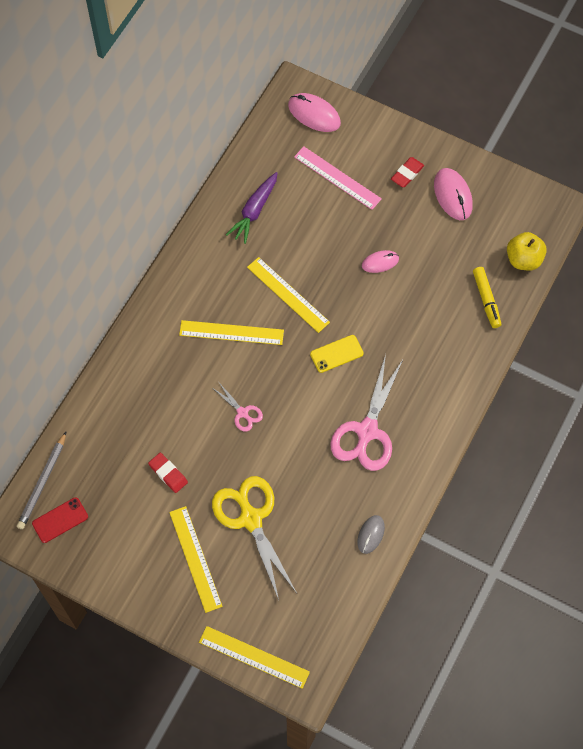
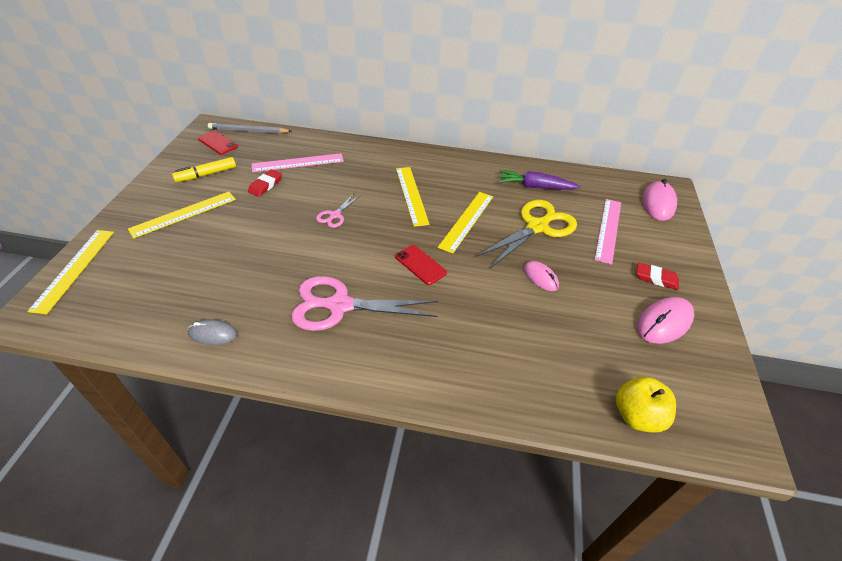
camera: 70 degrees right, 20 degrees down
(134, 435) = (298, 162): none -> pink ruler
(251, 519) = (226, 240): yellow scissors -> yellow scissors (537, 227)
(336, 354) = (420, 265): yellow phone -> red phone
(486, 300) = (555, 385): yellow marker -> yellow marker (206, 174)

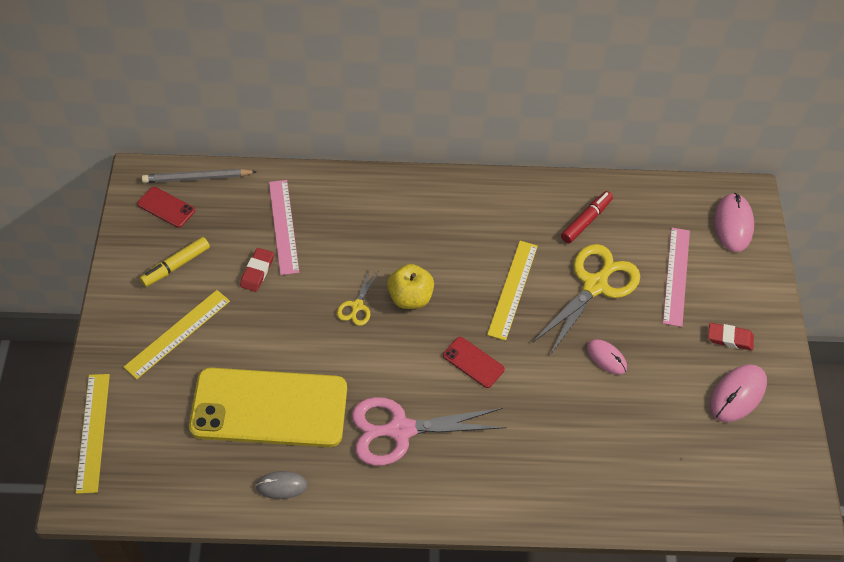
camera: 10 degrees left, 10 degrees up
(231, 273) = (269, 408): none -> yellow phone
(298, 162) = (283, 226): pink ruler -> pink ruler turned 75 degrees counterclockwise
(335, 215) = (357, 306): pink scissors -> yellow scissors
(411, 195) = (439, 259): yellow ruler -> none
(535, 187) = (586, 221): purple carrot -> red marker
(637, 416) = (711, 504): yellow apple -> yellow apple (410, 298)

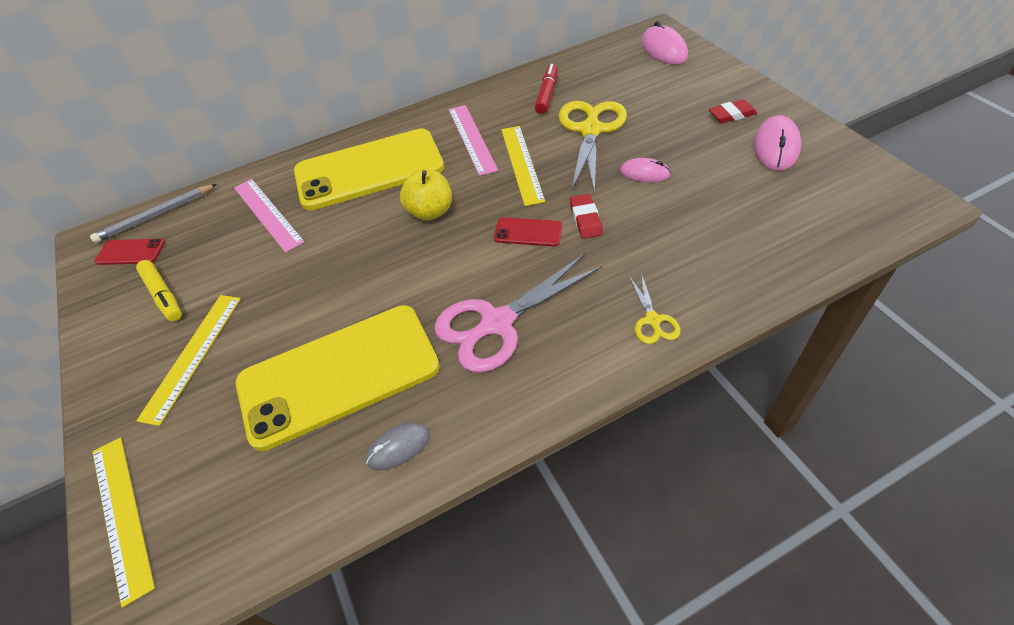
camera: 20 degrees left, 5 degrees down
(176, 266) = (163, 295): yellow marker -> yellow marker turned 60 degrees counterclockwise
(257, 271) = (259, 261): red eraser -> red eraser (585, 219)
(357, 306) = (381, 241): yellow scissors -> yellow scissors (652, 320)
(385, 224) = (369, 170): none -> yellow phone
(676, 276) = (651, 96): pink ruler -> pink ruler (472, 138)

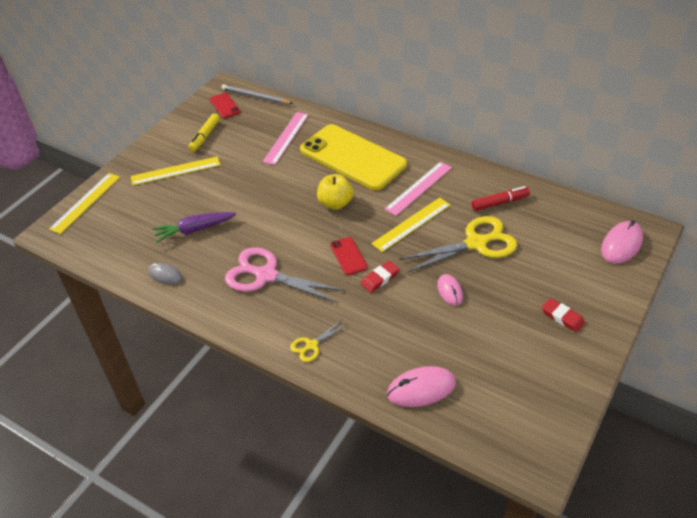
camera: 55 degrees right, 5 degrees down
(338, 375) = (194, 230): yellow phone -> purple carrot
(776, 147) = (540, 357): pink mouse -> pink mouse (421, 389)

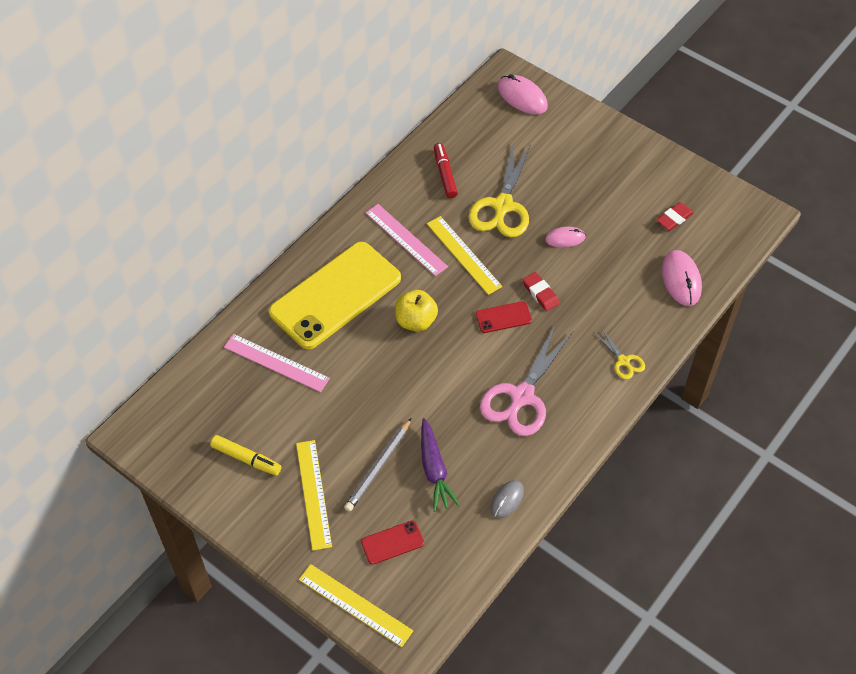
camera: 85 degrees left, 10 degrees up
(225, 106) = (180, 433): red phone -> red phone (392, 542)
(255, 97) = (171, 394): grey pencil -> grey pencil (378, 467)
(476, 243) = (502, 206): yellow scissors -> yellow scissors turned 150 degrees counterclockwise
(562, 317) = (607, 162): red eraser -> red eraser (674, 218)

